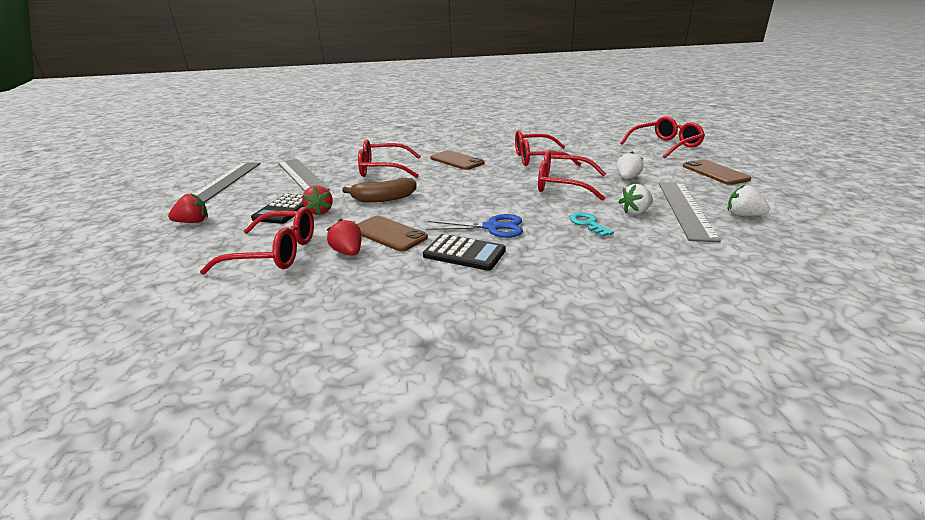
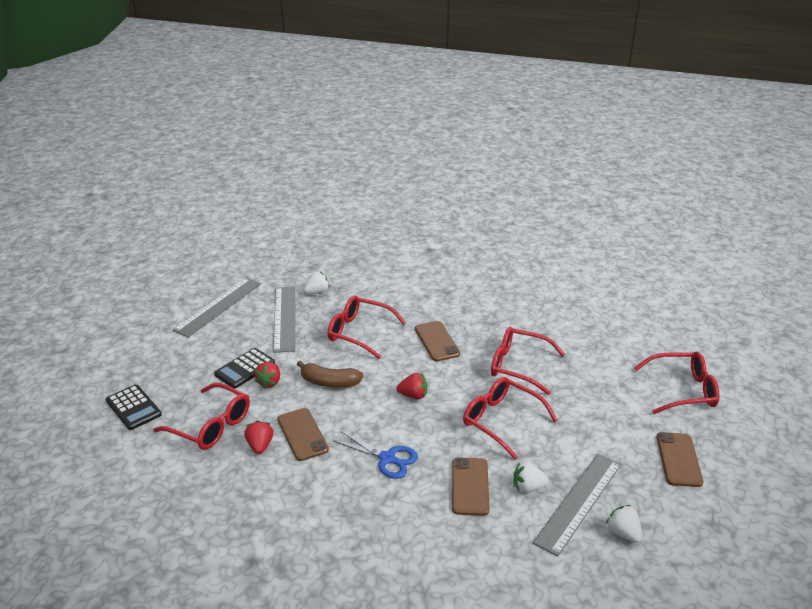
camera: 25 degrees right, 5 degrees up
(193, 222) = (173, 361): red strawberry -> red strawberry (413, 395)
(464, 253) = (341, 482): black calculator -> black calculator (133, 408)
(588, 224) = (470, 486): turquoise key -> brown phone
(627, 178) = (575, 434): white strawberry -> white strawberry (317, 292)

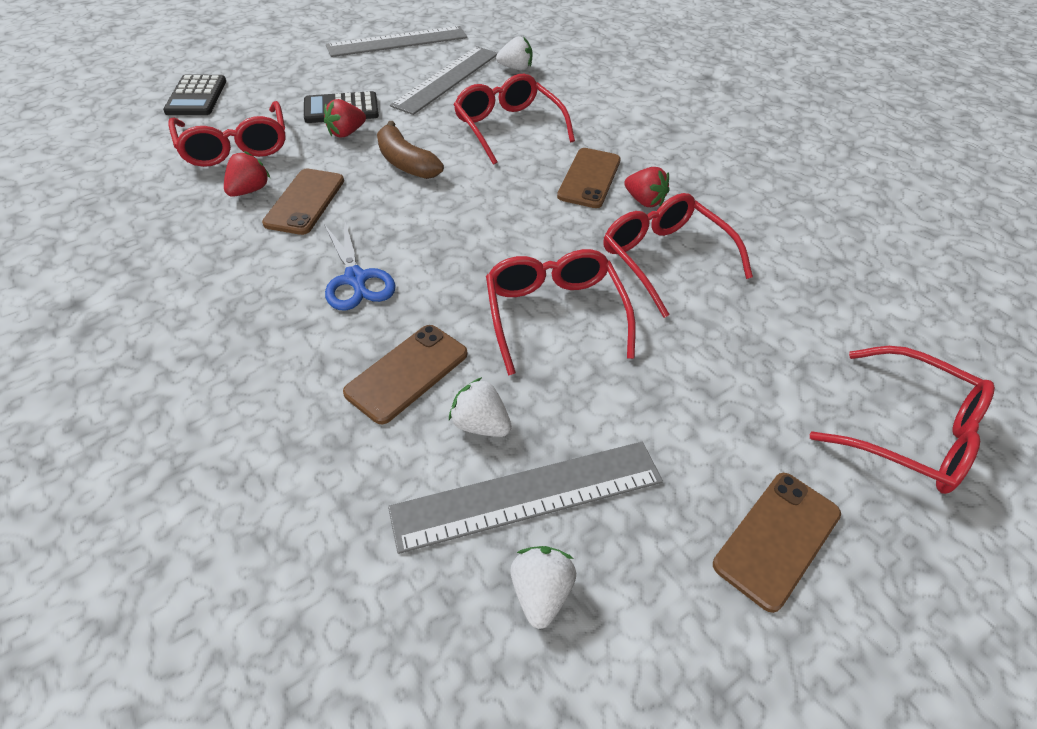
camera: 35 degrees right, 15 degrees up
(413, 395) = (481, 224): red strawberry -> red strawberry (644, 201)

